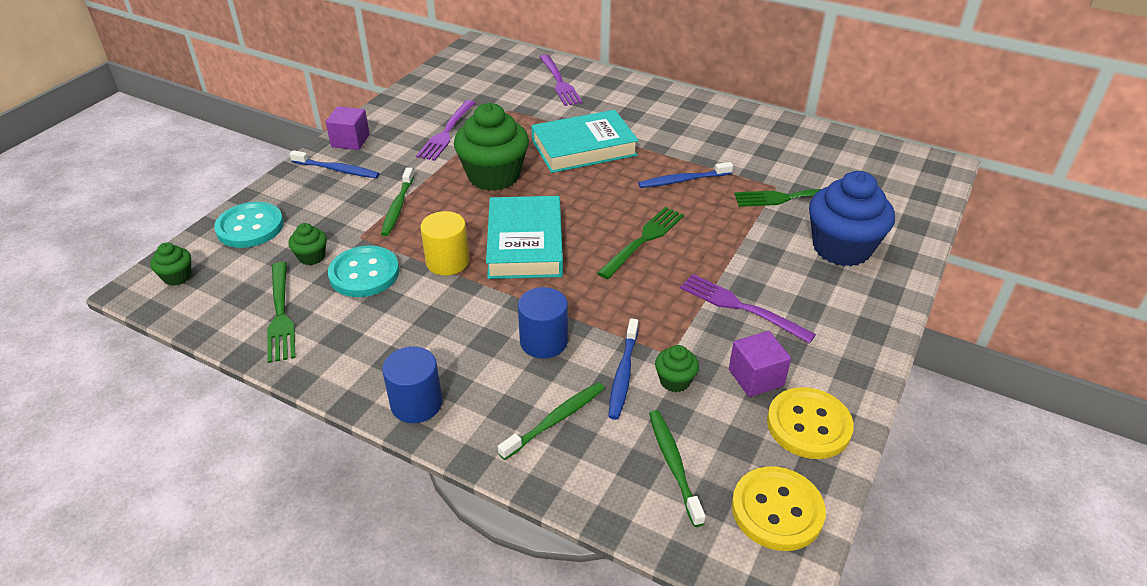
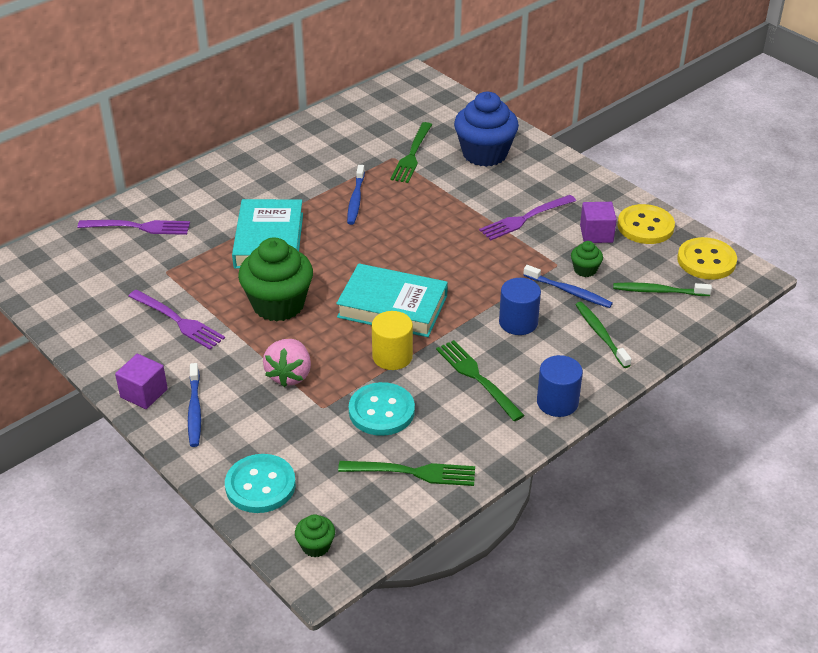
camera: 70 degrees left, 0 degrees up
(312, 257) = (337, 444): green cupcake -> none
(337, 170) = (194, 410): blue toothbrush -> blue toothbrush turned 135 degrees clockwise
(398, 207) = (289, 375): green toothbrush -> pink strawberry
(643, 240) = (424, 242): green fork -> green fork (477, 378)

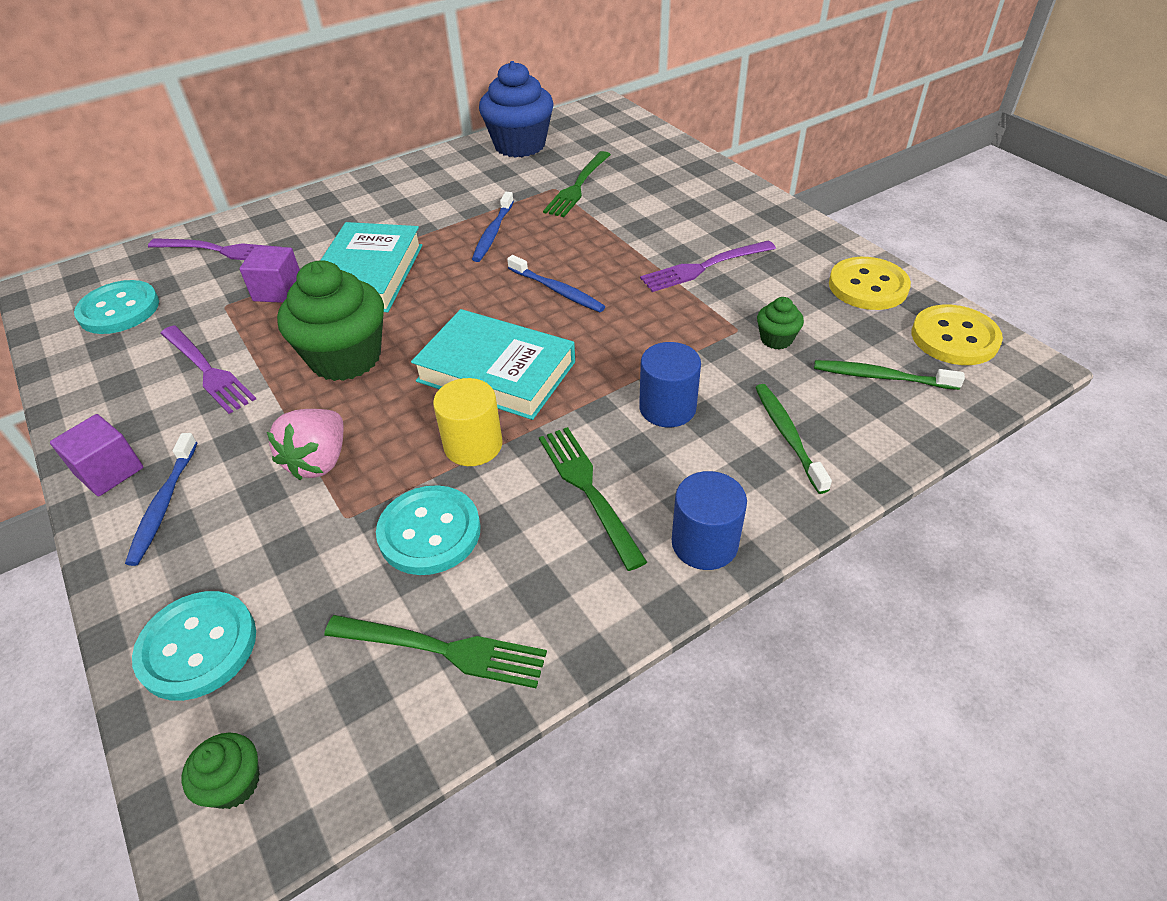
camera: 10 degrees right, 5 degrees up
(82, 280) = (119, 310): none -> turquoise button
(484, 154) = (667, 189): blue cupcake -> blue cupcake (520, 145)
(568, 291) = (748, 368): blue toothbrush -> blue toothbrush (557, 290)
(596, 234) = (798, 292): purple cube -> purple cube (278, 291)

